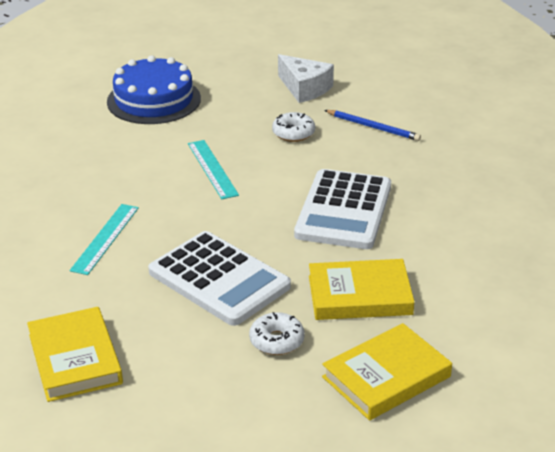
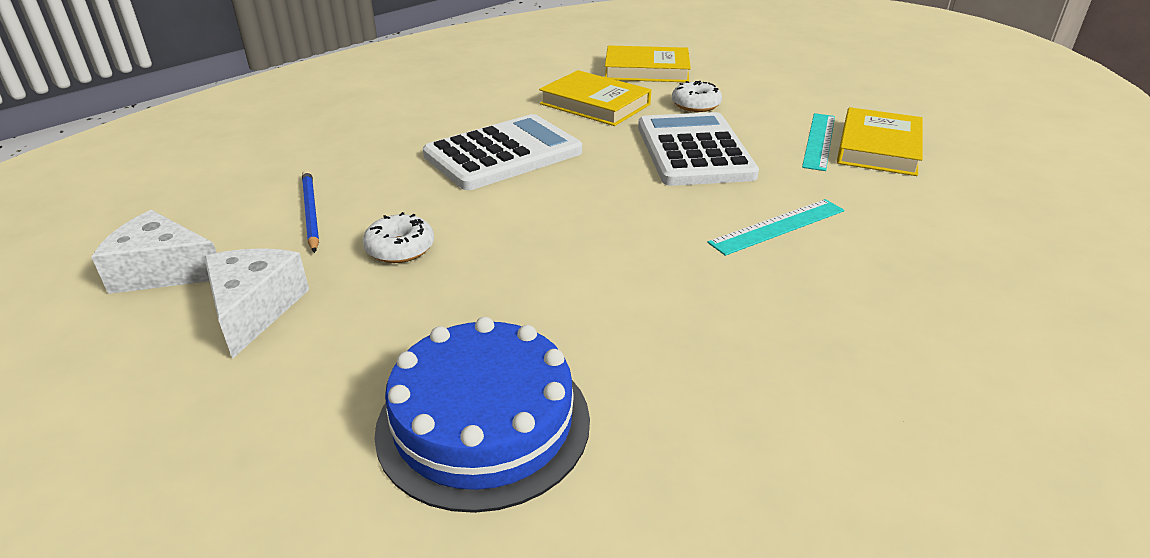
camera: 140 degrees left, 0 degrees up
(212, 169) = (563, 249): turquoise ruler -> turquoise ruler (819, 141)
(374, 81) = (163, 271): none -> white cheese

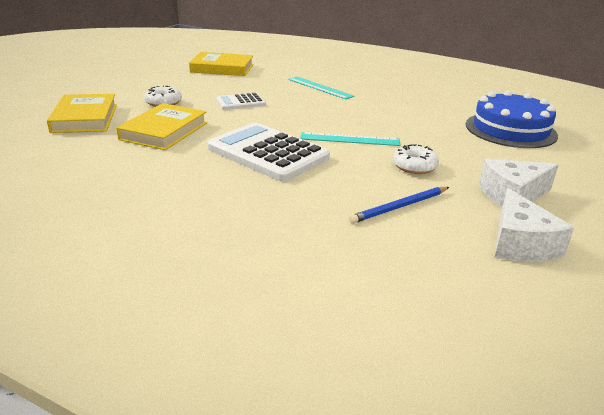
camera: 105 degrees left, 5 degrees down
(694, 151) = (240, 102): white calculator -> white calculator, size x0.51
(819, 141) = (216, 78): turquoise ruler -> turquoise ruler (350, 139)

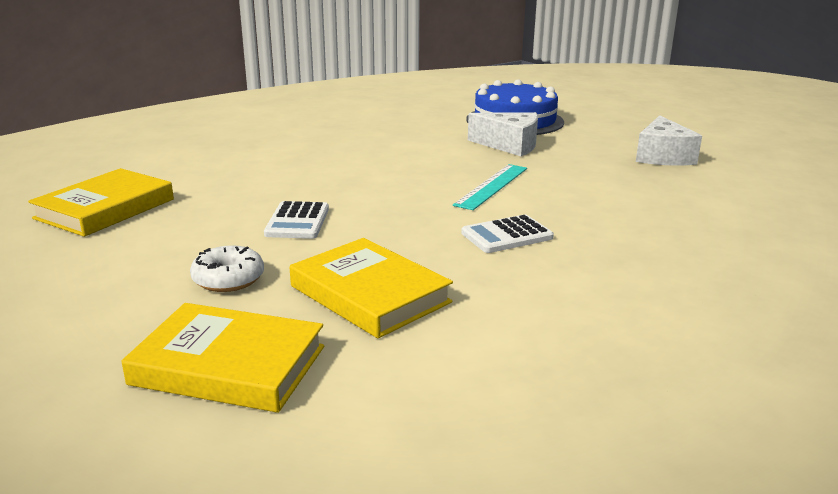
camera: 65 degrees left, 5 degrees down
(268, 153) = (507, 235): white calculator -> white calculator, size x0.51
(320, 87) = (294, 166): turquoise ruler -> none
(399, 207) = (677, 201): blue pencil -> none
(414, 166) = (584, 175): white donut -> none
(520, 243) = (752, 176): white cheese -> white cheese (510, 145)

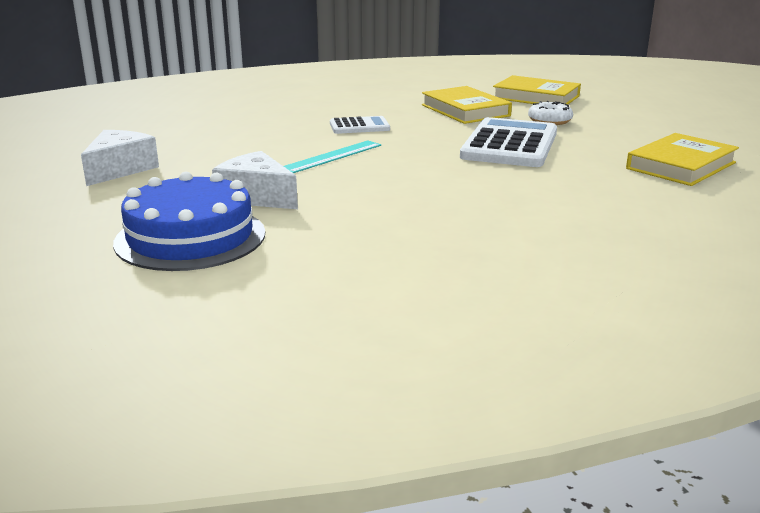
camera: 165 degrees left, 0 degrees up
(297, 221) = (510, 145): white calculator -> white calculator, size x1.95

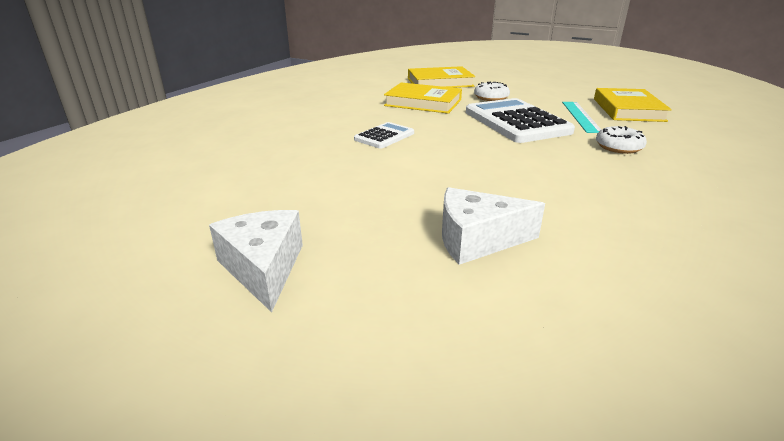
camera: 40 degrees left, 5 degrees up
(190, 237) = (543, 324): blue cake -> none
(331, 157) = (432, 172): turquoise ruler -> turquoise ruler (581, 116)
(550, 187) = (618, 147): none -> white donut

